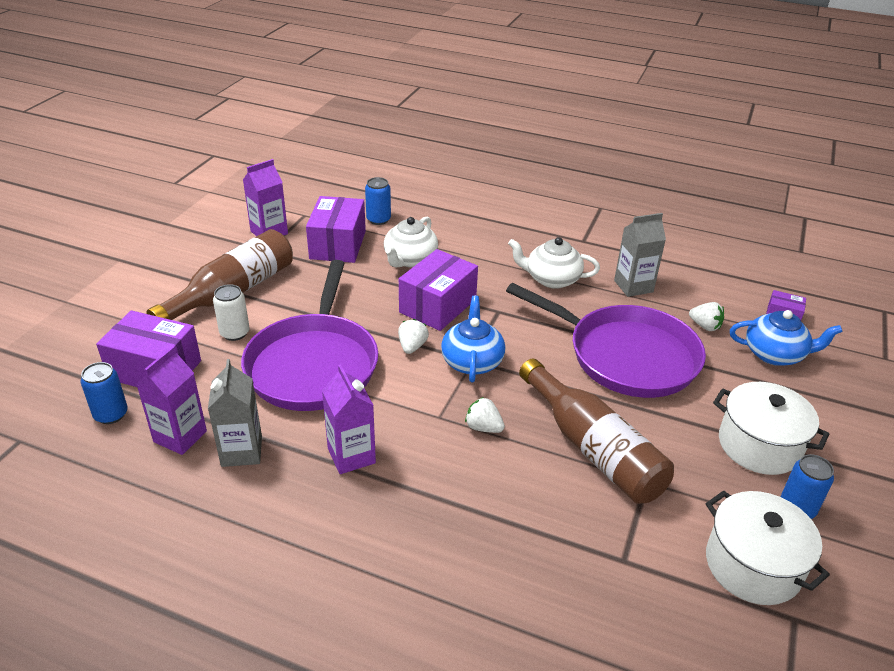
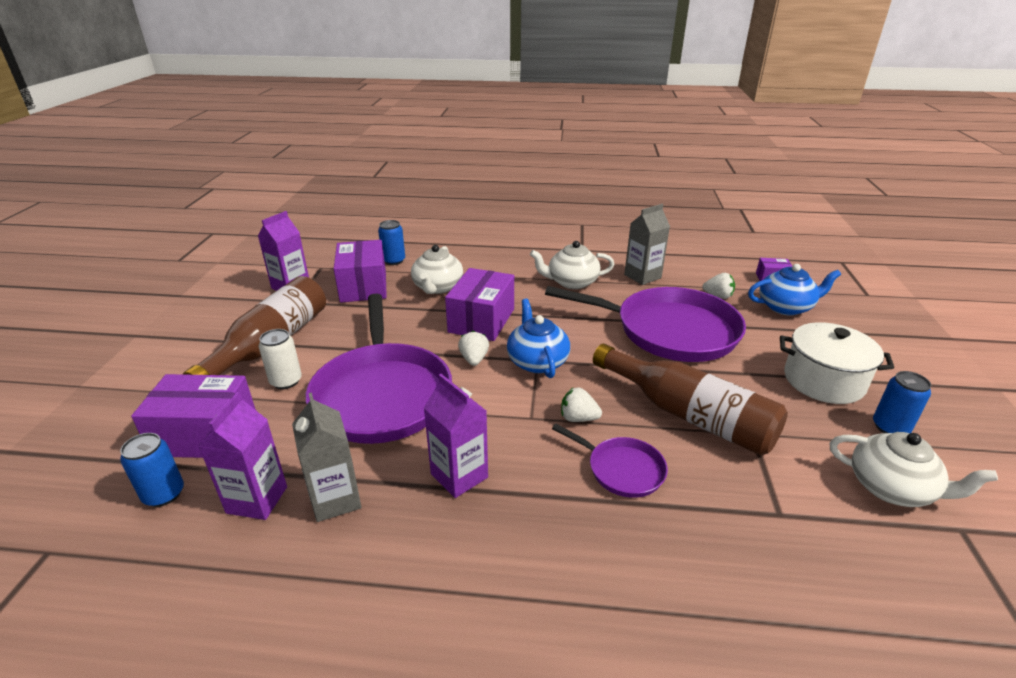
camera: 15 degrees left, 5 degrees down
(499, 485) = (622, 469): none -> purple pan
(752, 565) = (891, 488): white pot -> white teapot

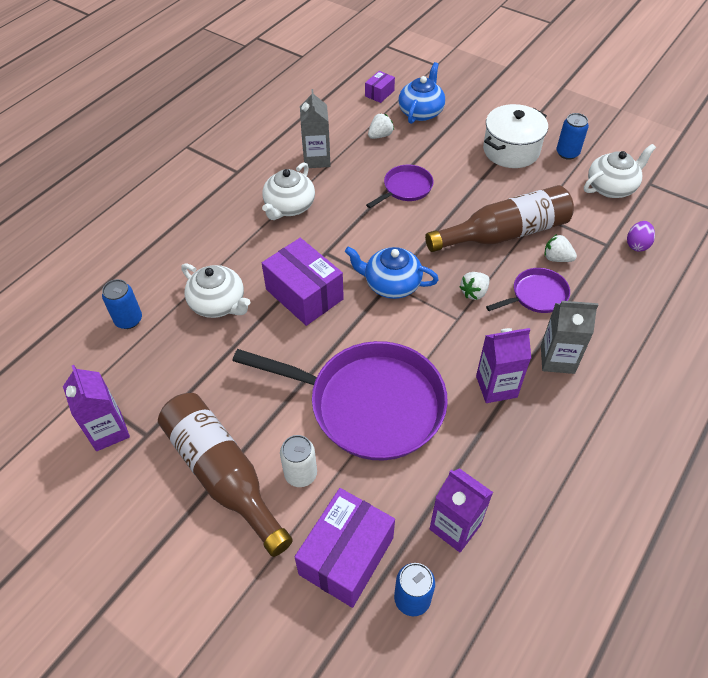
camera: 60 degrees left, 20 degrees up
(335, 499) = (481, 472): grey carton -> grey carton (557, 359)
(363, 286) = (165, 363): purple box -> none
(474, 359) = (361, 323): white strawberry -> white strawberry (556, 258)
(670, 331) = (405, 188): purple pan -> purple pan, size x0.47
(819, 548) = (637, 245): none -> purple egg

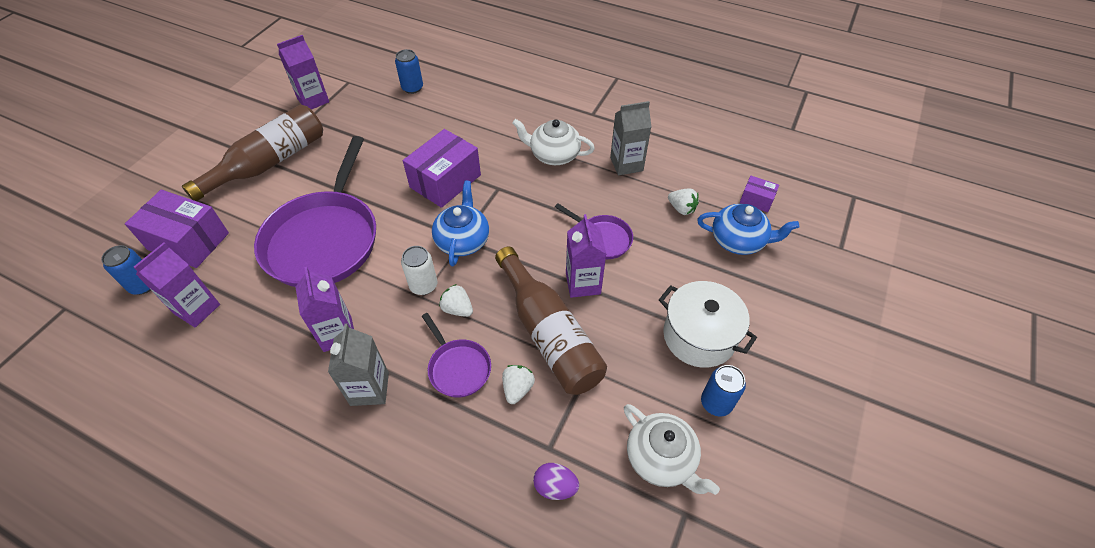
camera: 80 degrees right, 0 degrees up
(218, 304) = (431, 131): white teapot -> none
(300, 474) = (263, 205): white can -> white can (423, 285)
(454, 206) = (583, 283): none -> purple carton

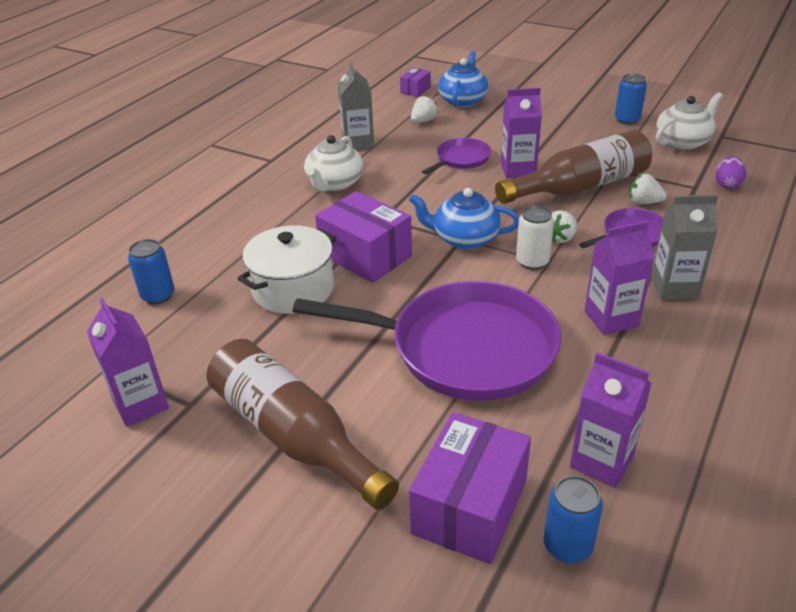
camera: 85 degrees left, 15 degrees down
(699, 336) = (567, 122): white pot -> white pot (293, 289)

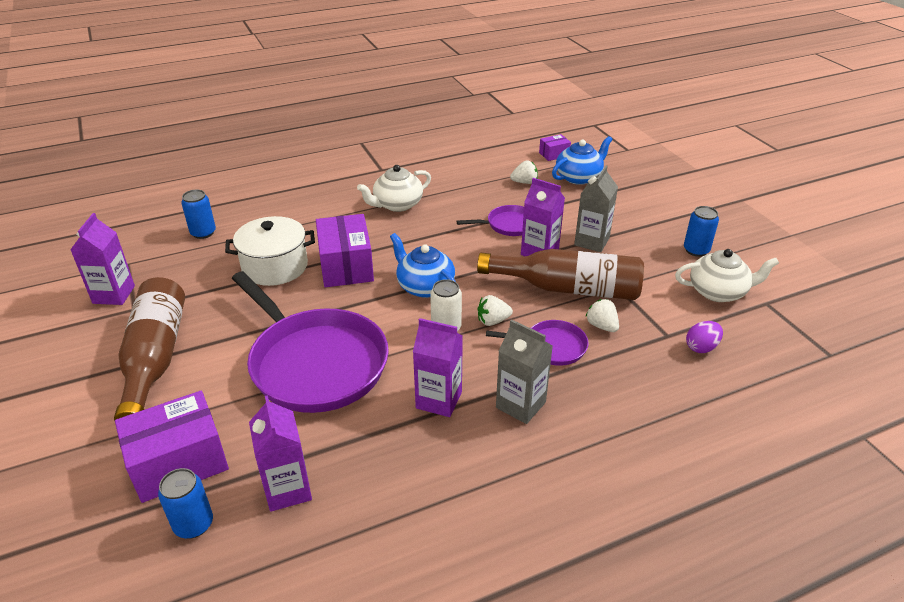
camera: 35 degrees right, 0 degrees up
(358, 144) = (453, 181): grey carton -> grey carton (591, 241)

